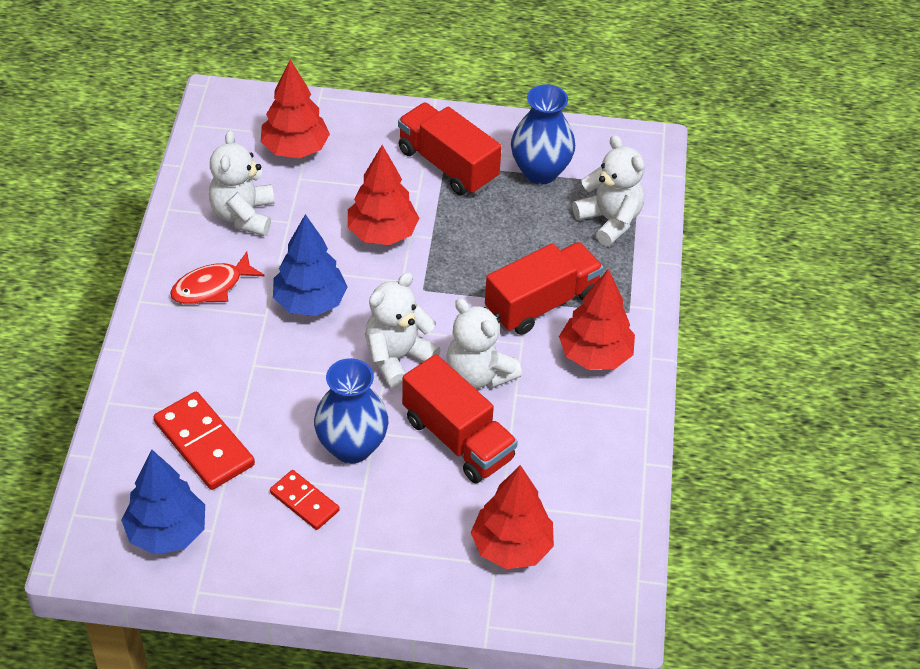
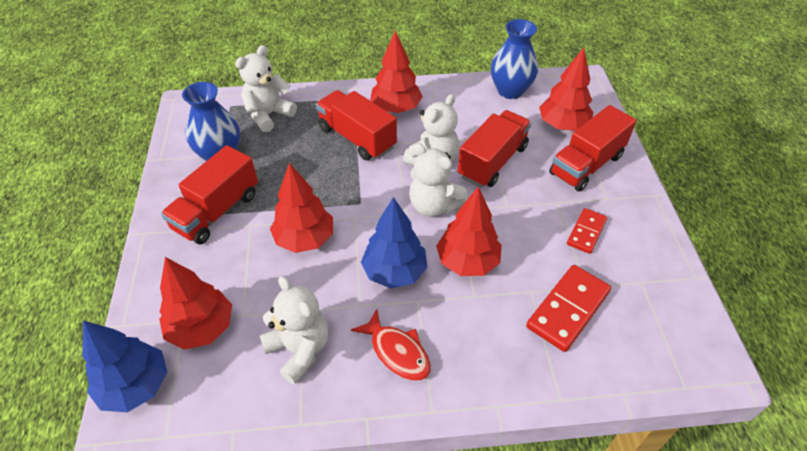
camera: 100 degrees left, 0 degrees up
(167, 533) = (661, 311): blue tree -> blue tree (136, 386)
(243, 215) = (299, 350): white teddy bear -> white teddy bear turned 120 degrees counterclockwise
(301, 370) = (467, 262): none -> red tree
(351, 447) = (526, 215): blue vase -> blue vase (510, 91)
(422, 547) = (586, 165): none -> red truck

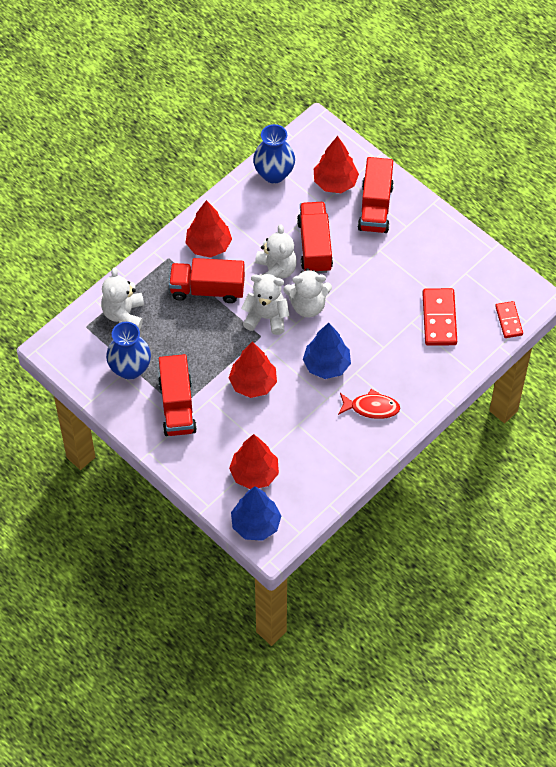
camera: 40 degrees left, 10 degrees up
(299, 350) = (320, 445): white teddy bear -> white teddy bear (266, 317)
(467, 262) = (361, 329): red tree -> none
(586, 232) = (412, 260): red domino -> red domino (508, 321)

